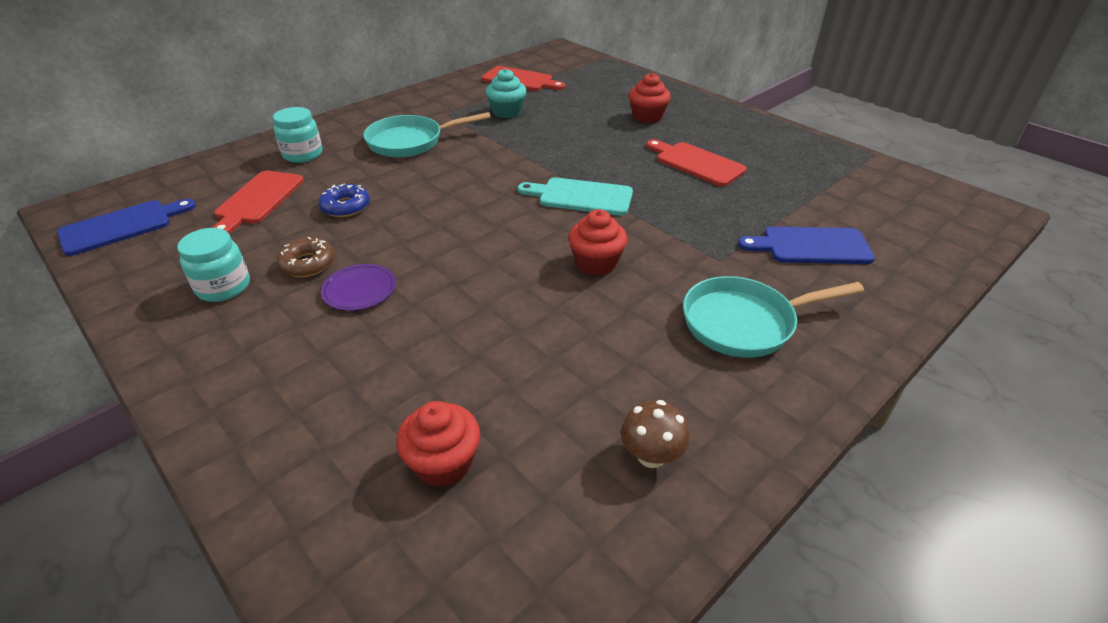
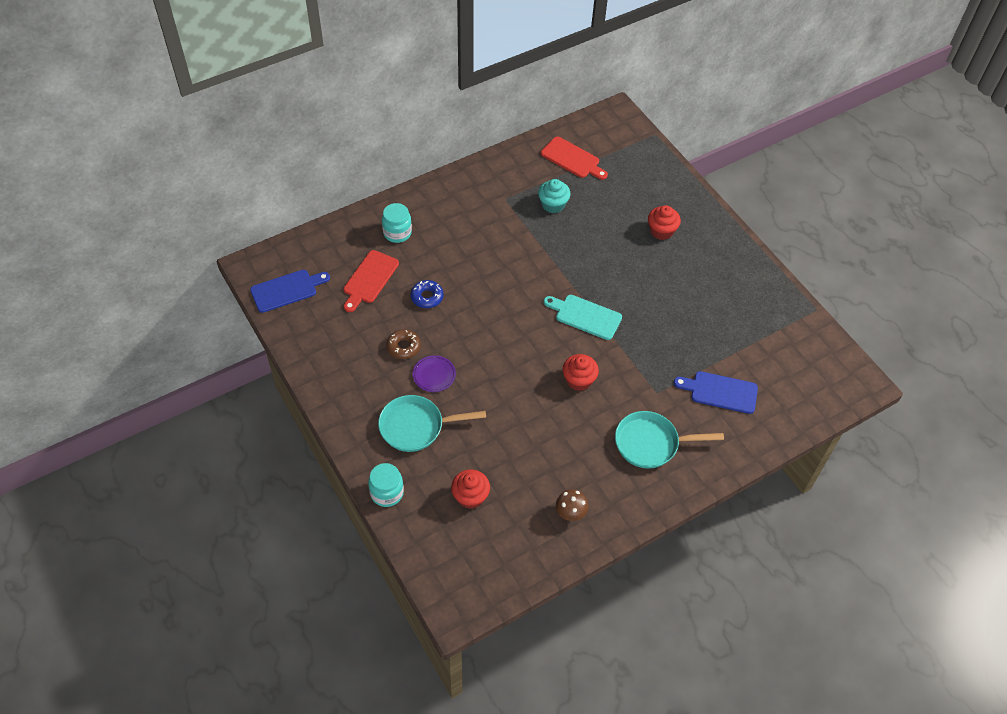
camera: 10 degrees right, 15 degrees up
(223, 287) = (355, 357): turquoise jar -> turquoise jar (387, 493)
(410, 142) = (475, 231): turquoise pan -> turquoise pan (416, 426)
(696, 163) = (678, 295): red cutting board -> none

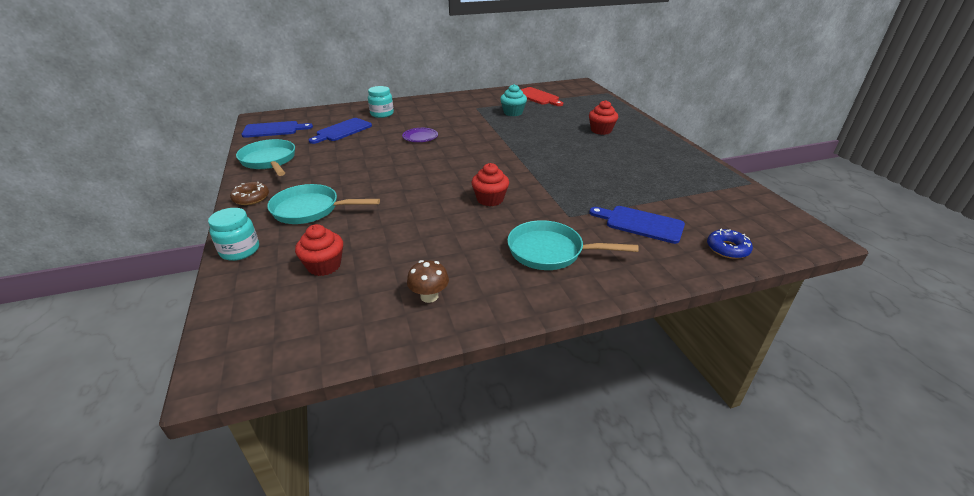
camera: 15 degrees right, 20 degrees down
(323, 354) = (269, 161): none -> turquoise pan
(369, 279) = (342, 131): red cutting board -> blue cutting board
(403, 347) = (340, 164): brown donut -> brown donut (251, 198)
(427, 297) = (381, 142): blue donut -> blue donut (727, 249)
(434, 375) = (353, 181): purple plate -> purple plate (420, 137)
(585, 316) = (514, 164): turquoise cutting board -> none

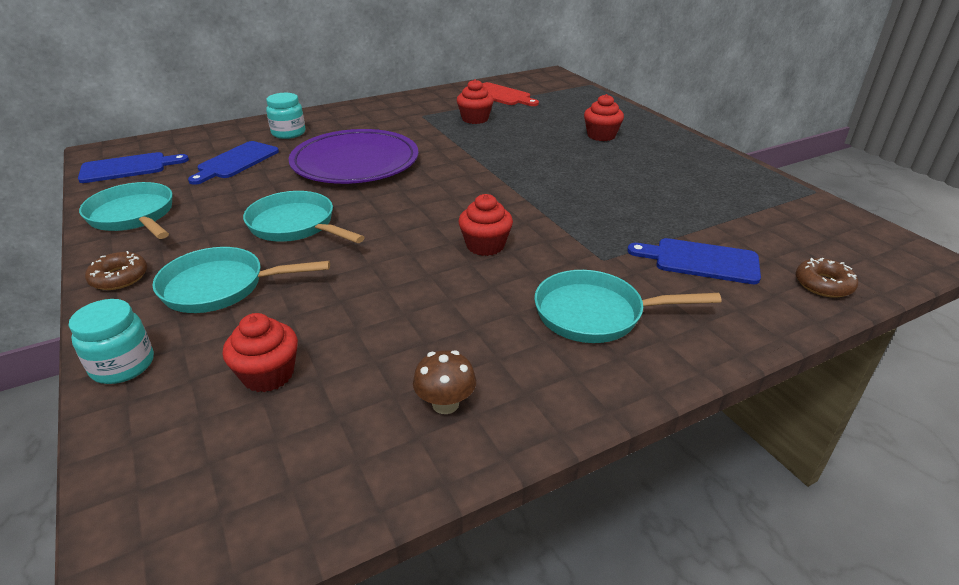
camera: 10 degrees left, 0 degrees up
(368, 175) = (296, 225): none -> turquoise pan
(420, 137) = (355, 162): purple plate -> purple plate, size x2.48
(513, 112) = (475, 119): turquoise cupcake -> red cupcake
(727, 249) = (823, 284): blue donut -> brown donut

